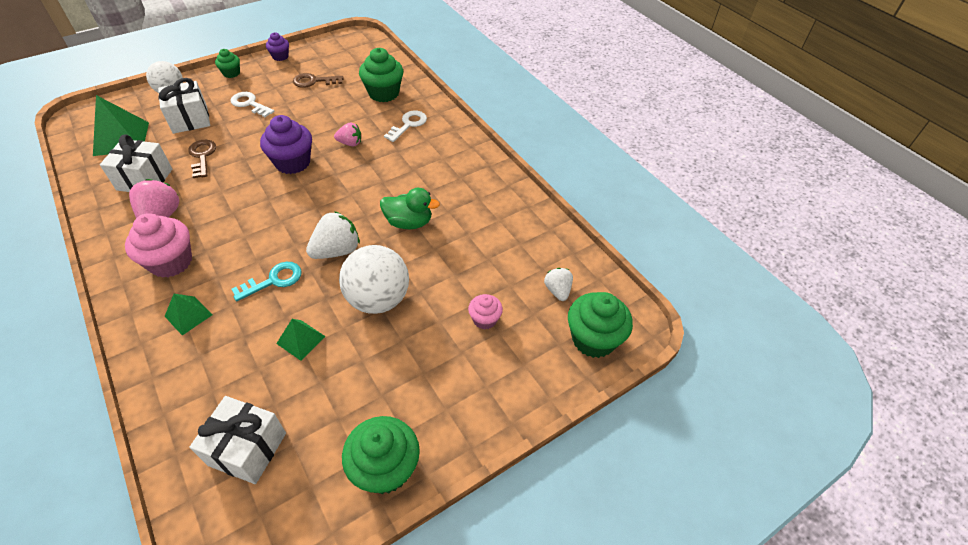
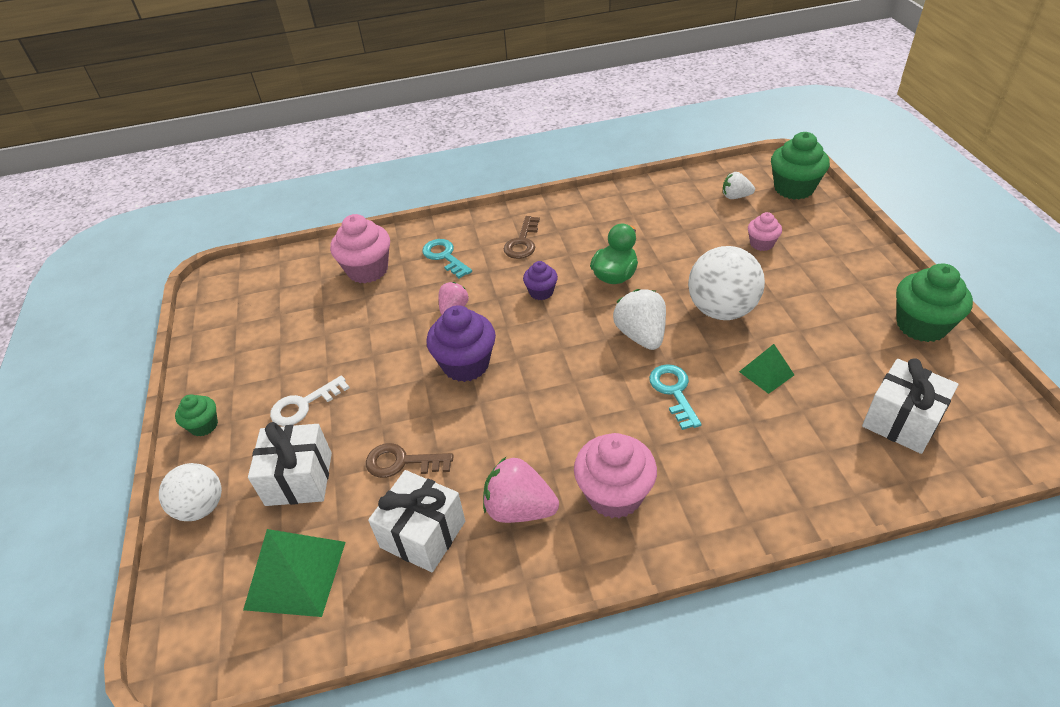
camera: 65 degrees left, 5 degrees down
(188, 315) = (712, 474): green pyramid -> none
(280, 56) = (201, 365): purple cupcake -> purple cupcake (541, 292)
(314, 81) = (294, 332): brown key -> brown key (522, 242)
(384, 93) = (367, 270): green cupcake -> pink cupcake
(408, 125) = (444, 256): white key -> turquoise key

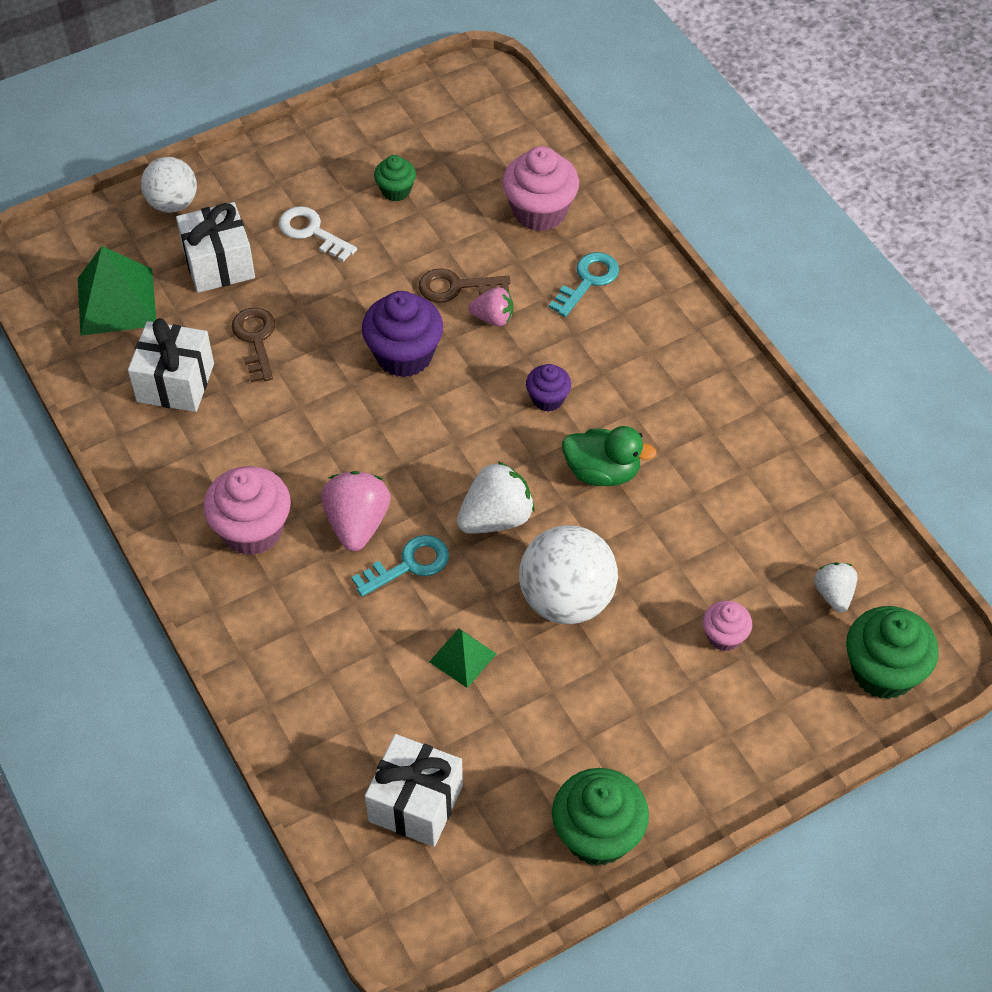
camera: 70 degrees right, 10 degrees up
(204, 425) = (267, 162): green cupcake -> green cupcake (396, 190)
(519, 509) = (219, 453): pink strawberry -> pink strawberry (357, 524)
(522, 242) = (643, 356): brown key -> brown key (456, 287)

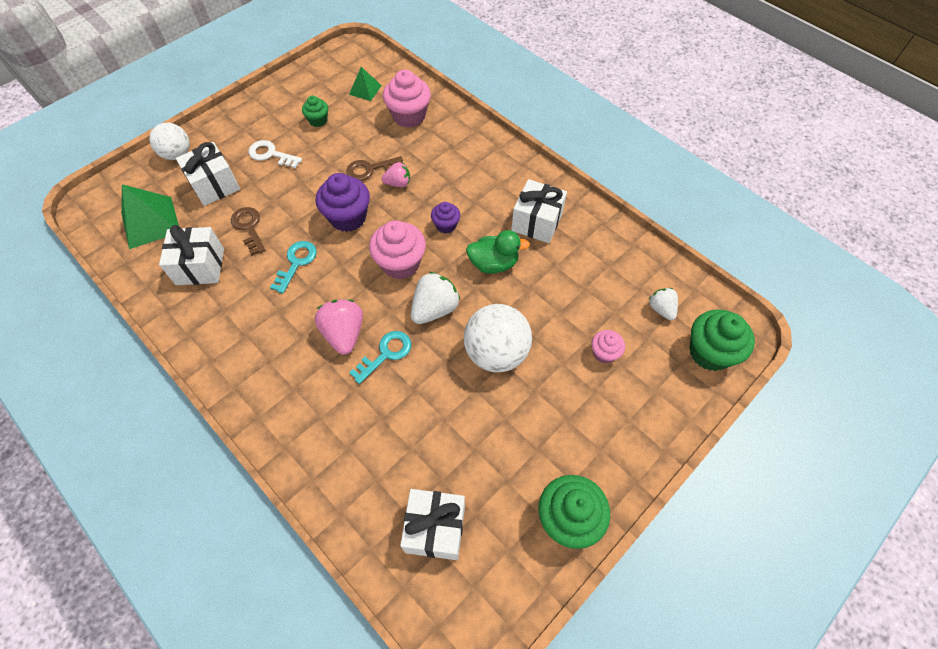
camera: 15 degrees left, 5 degrees up
(252, 530) = (273, 355): pink cupcake -> pink cupcake (400, 263)
(462, 657) = (439, 410): green pyramid -> green pyramid (365, 90)
(588, 281) = (449, 150): turquoise key -> turquoise key (296, 263)
(688, 424) = (536, 222): none -> white gift

